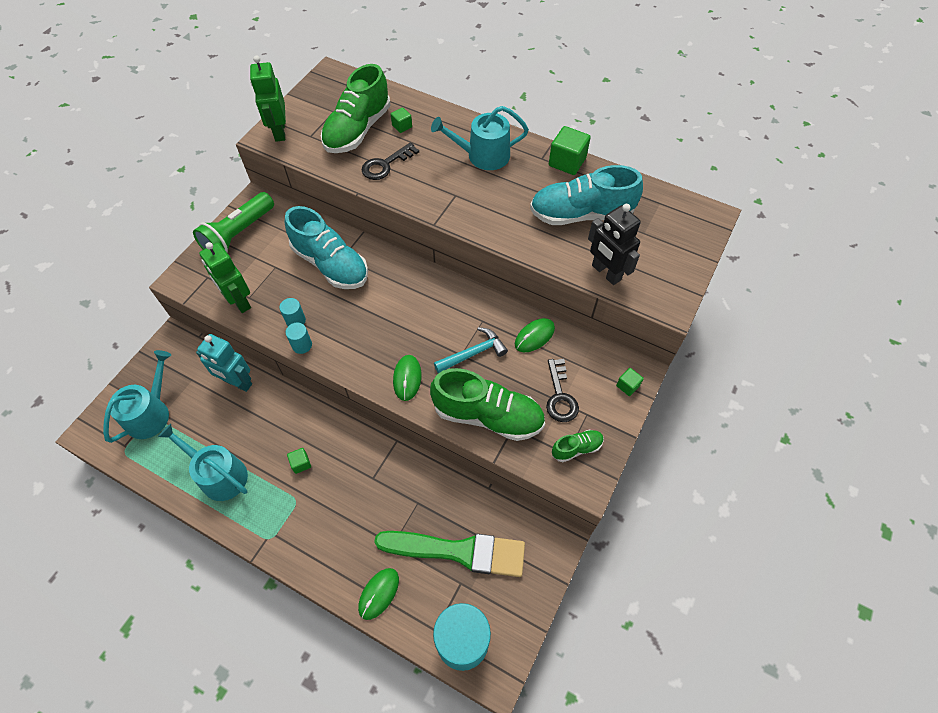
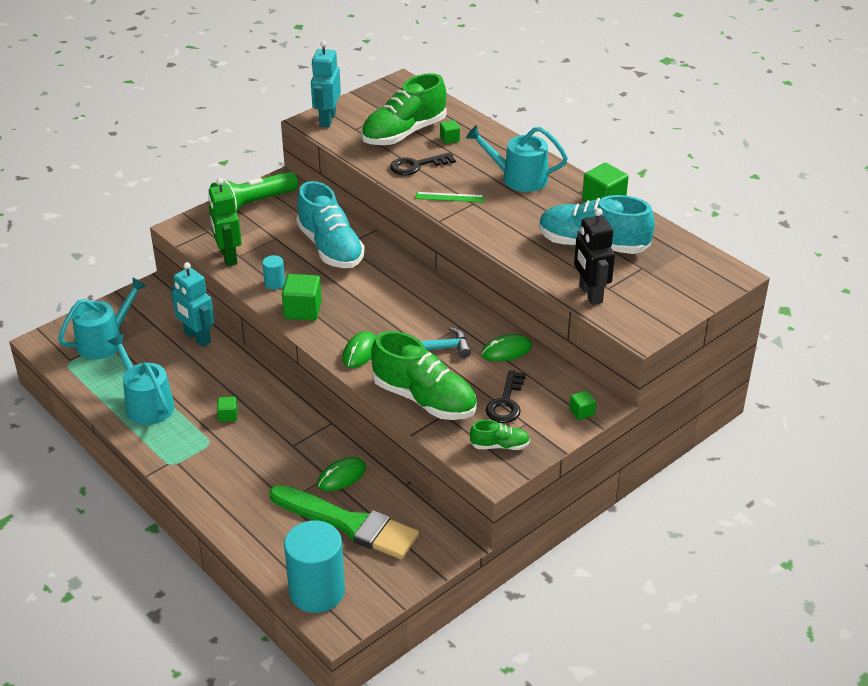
camera: 20 degrees right, 20 degrees down
(279, 132) = (327, 119): green robot -> turquoise robot
(302, 345) = (271, 303): turquoise cylinder -> none
(334, 345) = (303, 310): none -> green cube
(379, 593) = (254, 533): green mouse -> green mouse (341, 476)
(431, 194) = (450, 197): none -> green ruler

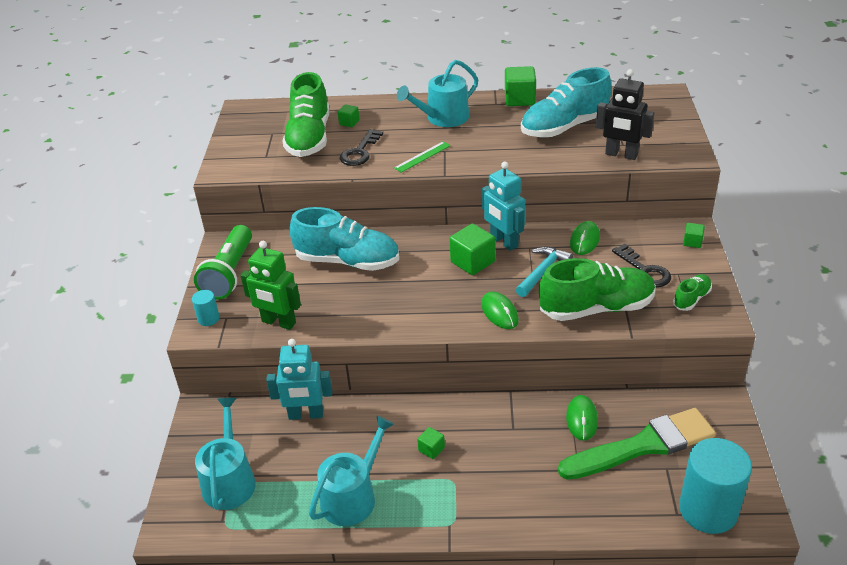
camera: 45 degrees left, 0 degrees up
(146, 404) = (352, 497): turquoise watering can -> turquoise watering can turned 120 degrees clockwise
(274, 283) = (351, 314): turquoise cylinder -> turquoise cylinder (208, 319)
(303, 310) = (407, 316): green cube -> green cube (472, 262)
(327, 119) = (231, 163): turquoise robot -> turquoise robot (503, 242)

